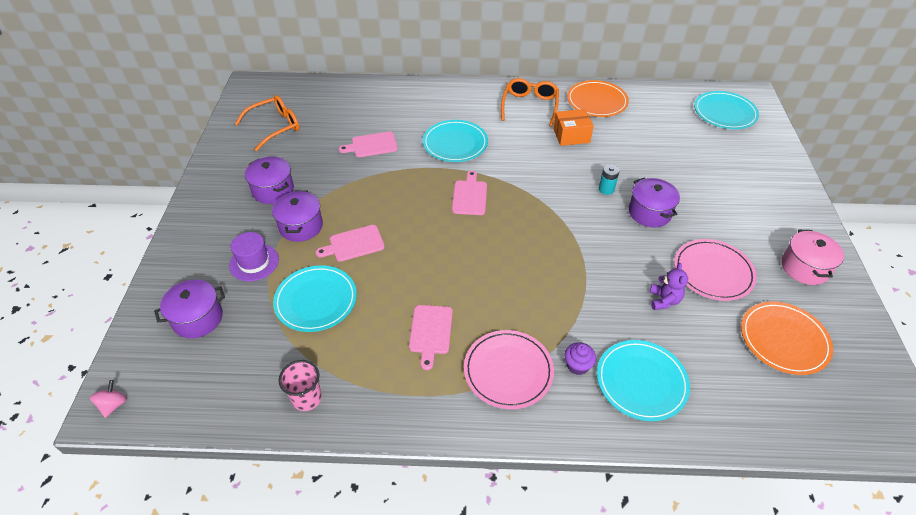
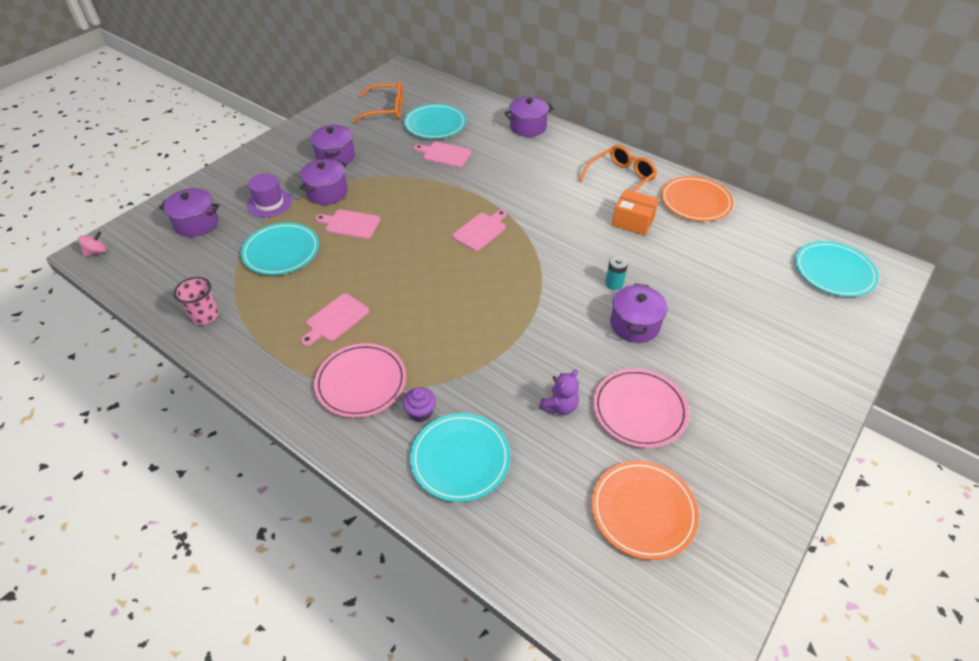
camera: 35 degrees right, 0 degrees up
(417, 93) = (528, 127): none -> purple pot
(455, 143) = (515, 182): turquoise plate -> turquoise plate (435, 124)
(804, 268) = (749, 462): pink pot -> none

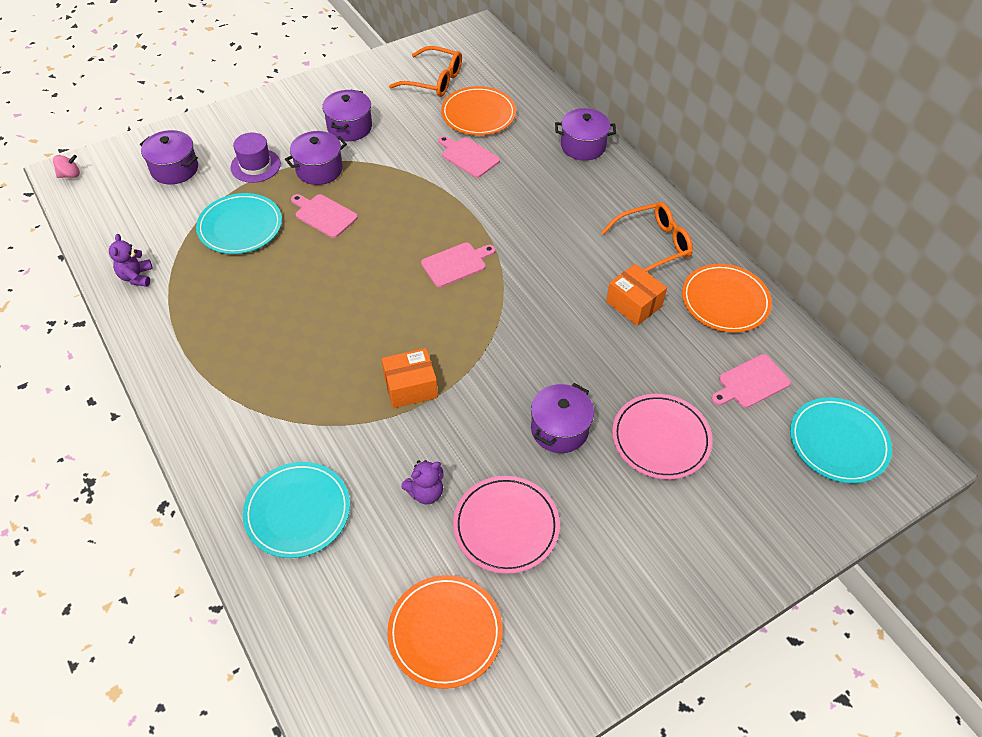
camera: 20 degrees right, 5 degrees up
(205, 316) = (136, 277): pink cup -> purple teddy bear
(335, 319) = (255, 320): pink cutting board -> pink cutting board (751, 382)
(361, 382) = (246, 398): pink plate -> pink plate (661, 438)
(420, 412) = (285, 449): purple cupcake -> none
(435, 124) = (478, 114): turquoise plate -> orange plate
(498, 330) = (410, 387): none -> orange box
(614, 283) = (565, 373): turquoise battery -> none

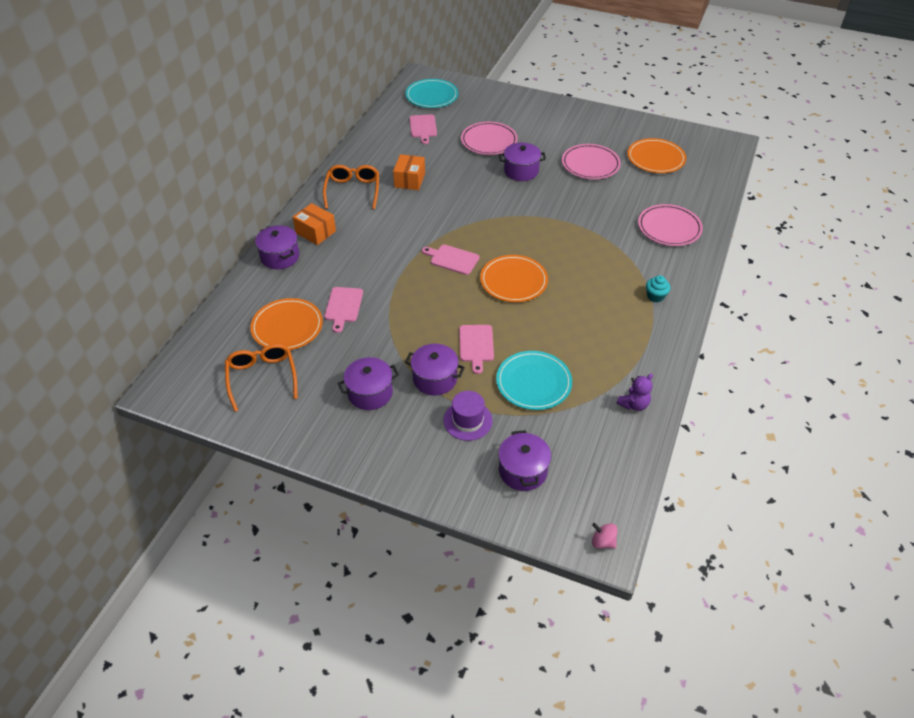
camera: 125 degrees left, 5 degrees down
(220, 398) = (655, 296): none -> turquoise cupcake
(297, 511) = (669, 228): turquoise plate -> pink plate
(410, 387) = (558, 230): orange box -> orange box (315, 232)
(425, 492) = (606, 194): purple teddy bear -> none
(653, 245) = (353, 191): orange glasses -> orange glasses turned 60 degrees clockwise
(725, 301) = (373, 152): orange plate -> orange plate (513, 281)
(751, 382) = (423, 127): pink cutting board -> pink cutting board turned 60 degrees clockwise

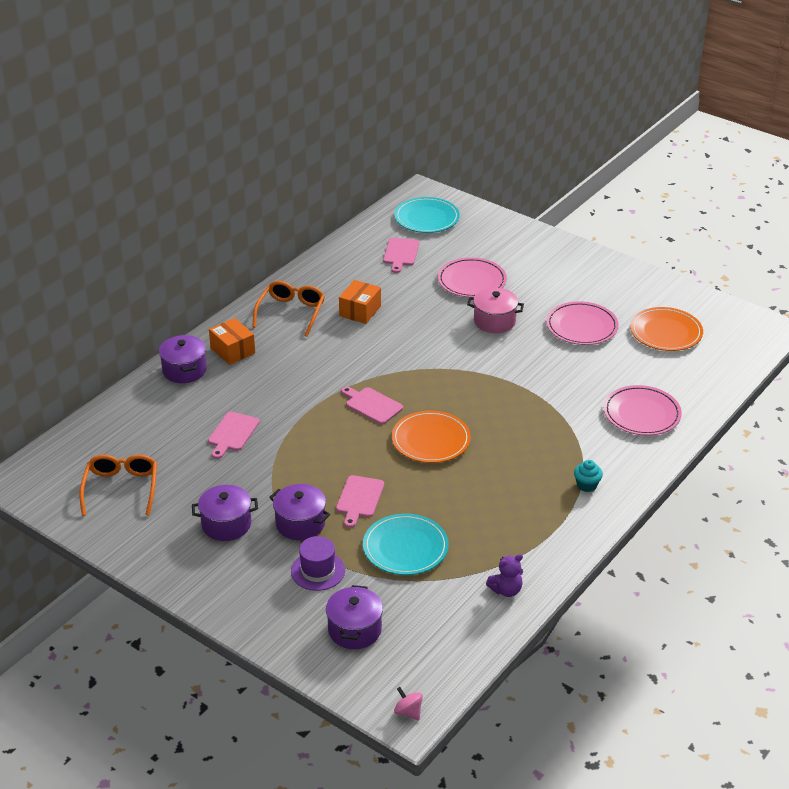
camera: 15 degrees right, 10 degrees down
(287, 327) = (165, 443): orange plate -> none
(521, 171) = (494, 321): purple pot -> pink pot

